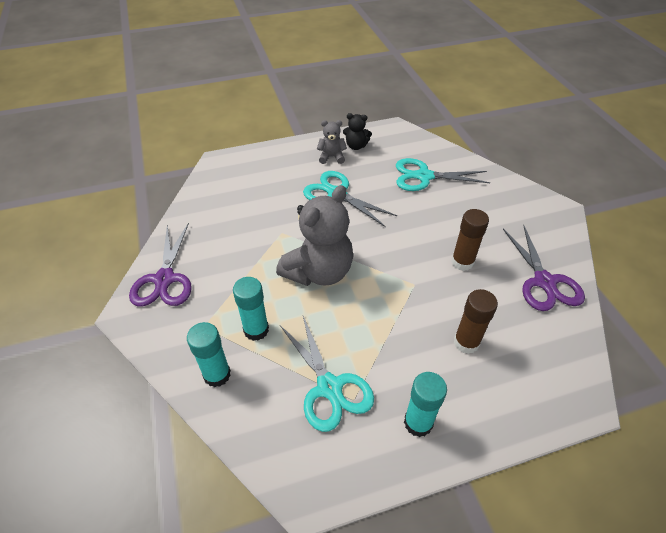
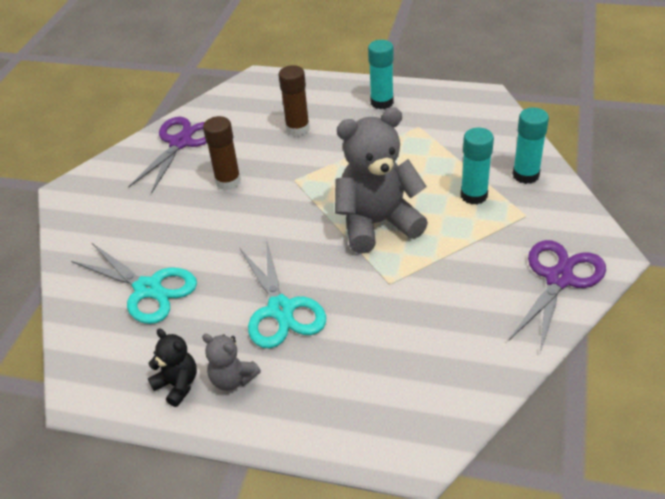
camera: 145 degrees left, 5 degrees down
(329, 387) = (432, 138): turquoise scissors -> none

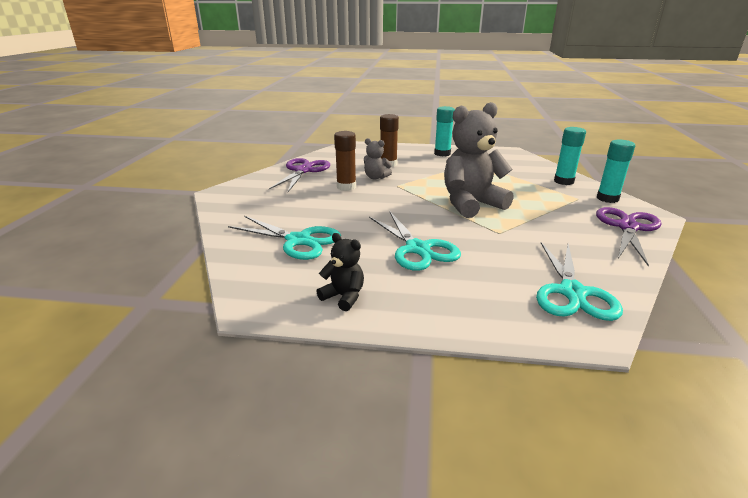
camera: 10 degrees left, 15 degrees down
(232, 379) = (393, 291): grey teddy bear -> grey teddy bear (376, 177)
(428, 392) = (572, 292): none -> turquoise scissors
(474, 195) = (534, 190): turquoise glue stick -> turquoise glue stick (607, 198)

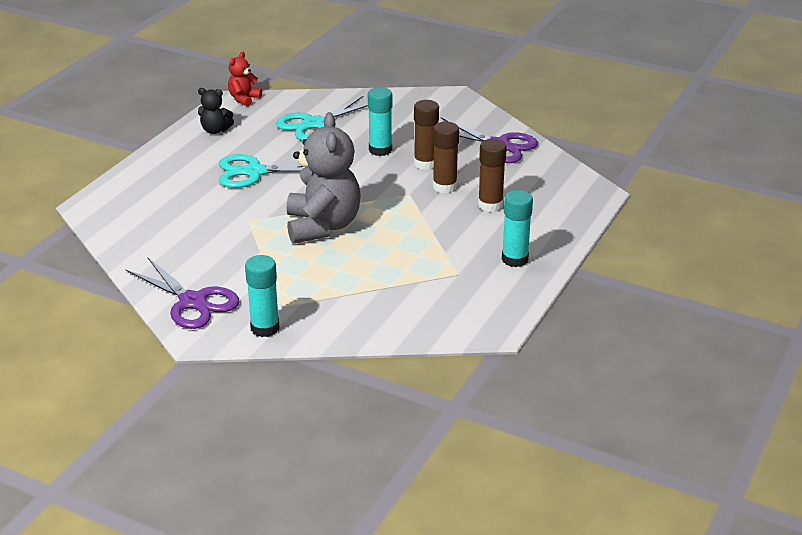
camera: 110 degrees right, 5 degrees up
(246, 299) = (244, 99): none -> red teddy bear
(343, 297) = (215, 130): black teddy bear -> black teddy bear turned 45 degrees clockwise
(376, 177) = (444, 187): grey teddy bear -> brown glue stick
(563, 181) = (339, 321): turquoise glue stick -> turquoise glue stick (380, 150)
(572, 292) = (133, 218): turquoise scissors -> none

